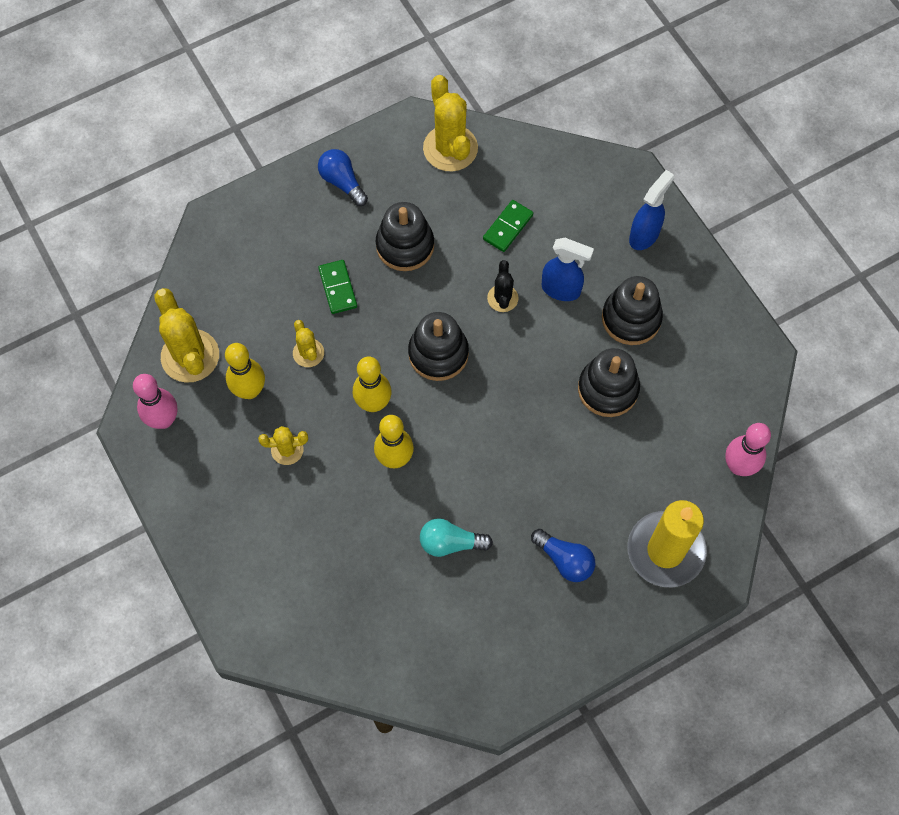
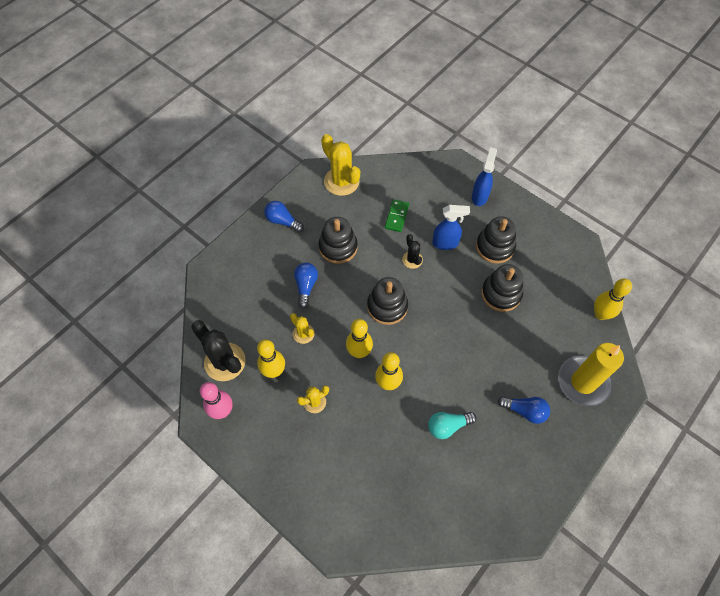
camera: 20 degrees left, 5 degrees down
(190, 356) = (225, 362): yellow cactus -> black cactus
(337, 288) = (306, 286): green domino -> blue light bulb
(739, 466) = (600, 314): pink bowling pin -> yellow bowling pin

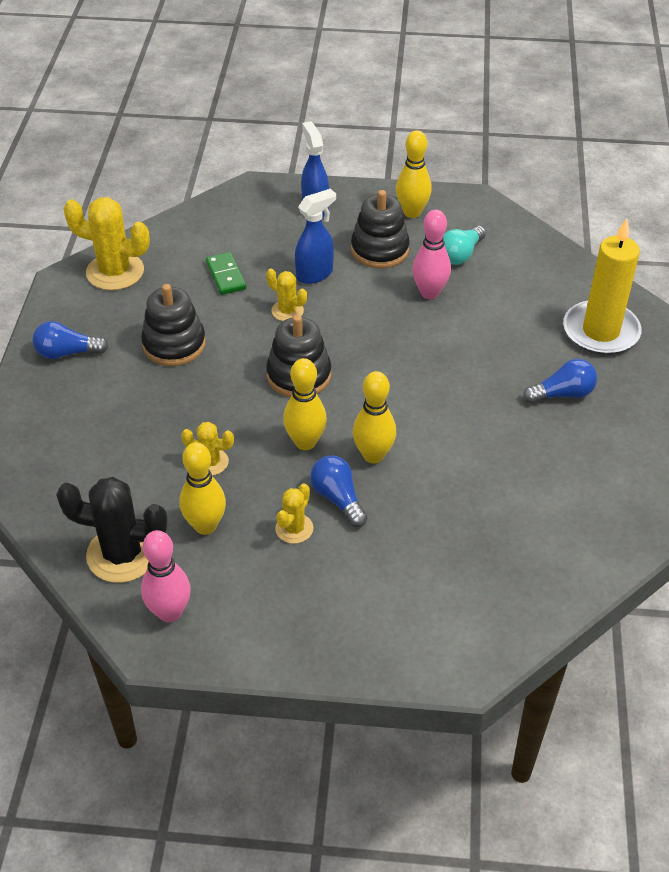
camera: 35 degrees left, 15 degrees down
(306, 286) = (167, 408): blue light bulb -> blue light bulb (338, 498)
(412, 260) = (287, 311): black cactus -> yellow cactus
(448, 426) = (488, 459): turquoise light bulb -> turquoise light bulb (460, 254)
(501, 294) = (429, 293): black stacking toy -> pink bowling pin
(600, 314) = (560, 257): yellow bowling pin -> yellow bowling pin (412, 212)

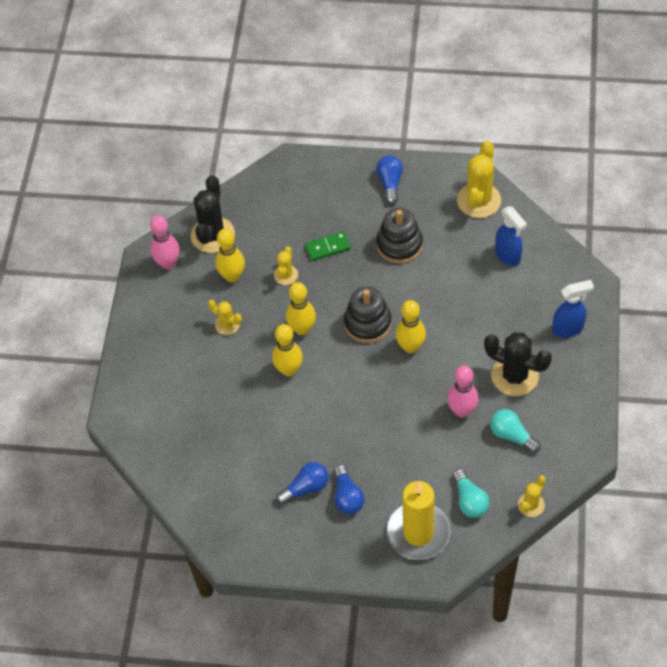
camera: 95 degrees right, 10 degrees up
(226, 275) = (477, 271): green domino -> green domino (327, 247)
(287, 311) = (437, 313): yellow cactus -> yellow cactus (531, 505)
(315, 274) = (481, 330): blue spray bottle -> blue spray bottle (508, 255)
(338, 498) = (251, 349): blue light bulb -> blue light bulb (306, 488)
(379, 250) = (514, 376): black stacking toy -> black cactus
(412, 212) = (567, 401): yellow bowling pin -> yellow bowling pin (410, 347)
(550, 289) = (469, 500): none -> turquoise light bulb

